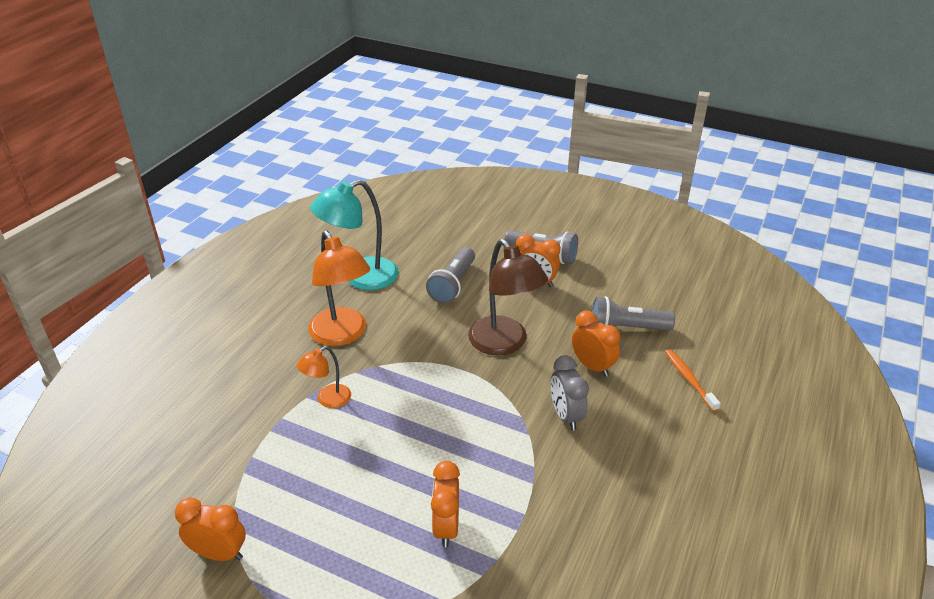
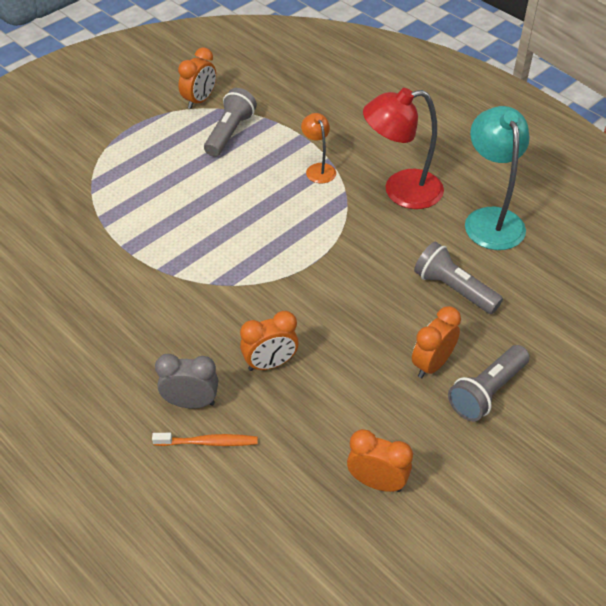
camera: 110 degrees right, 10 degrees up
(342, 335) = (401, 191): orange lamp -> red lamp
(446, 527) = (149, 208): orange clock -> orange clock (377, 482)
(504, 344) = (337, 303): brown lamp -> none
(566, 416) = (216, 317): grey clock -> grey clock (191, 402)
(626, 328) = (315, 421): grey flashlight -> grey flashlight (229, 133)

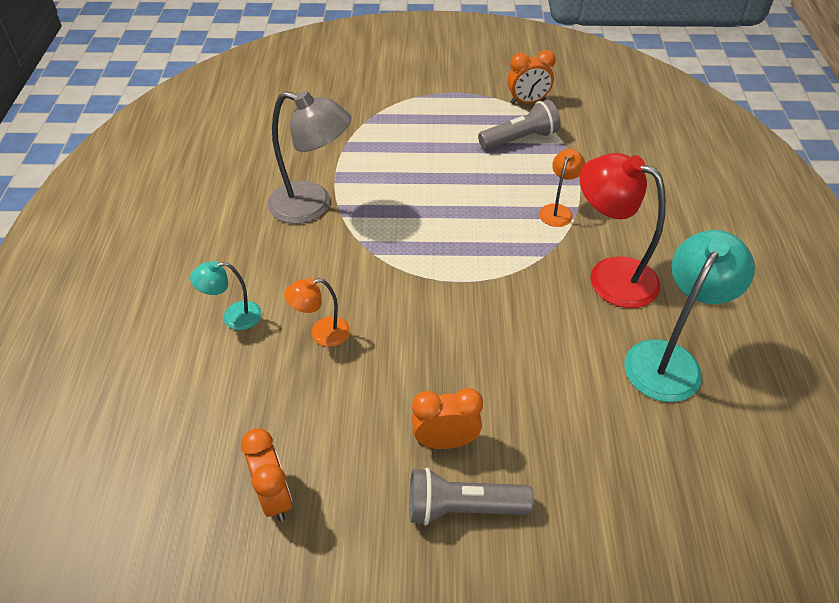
camera: 45 degrees right, 0 degrees up
(138, 283) = (312, 205): none -> grey lamp
(191, 402) = (234, 317): grey clock -> turquoise lamp
(208, 442) = (206, 355): orange toothbrush -> none
(270, 364) = (322, 333): orange clock -> orange lamp
(454, 289) = (550, 394): grey flashlight -> none

